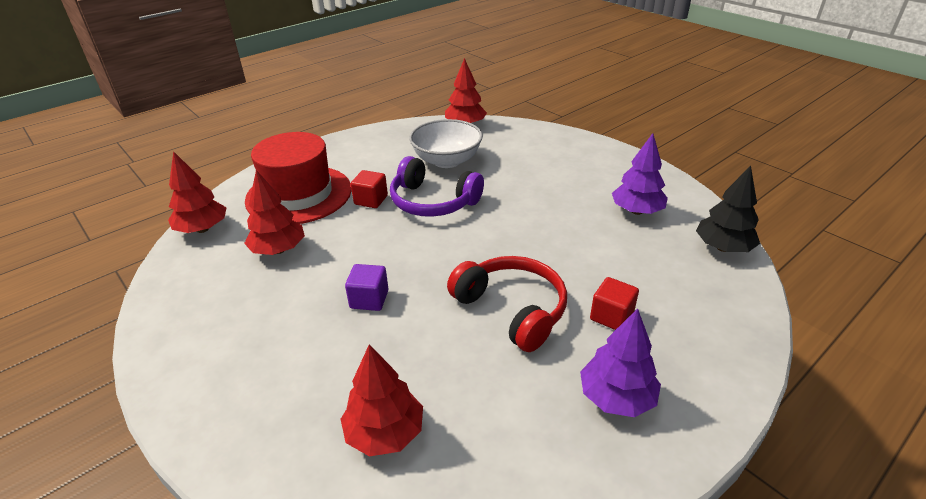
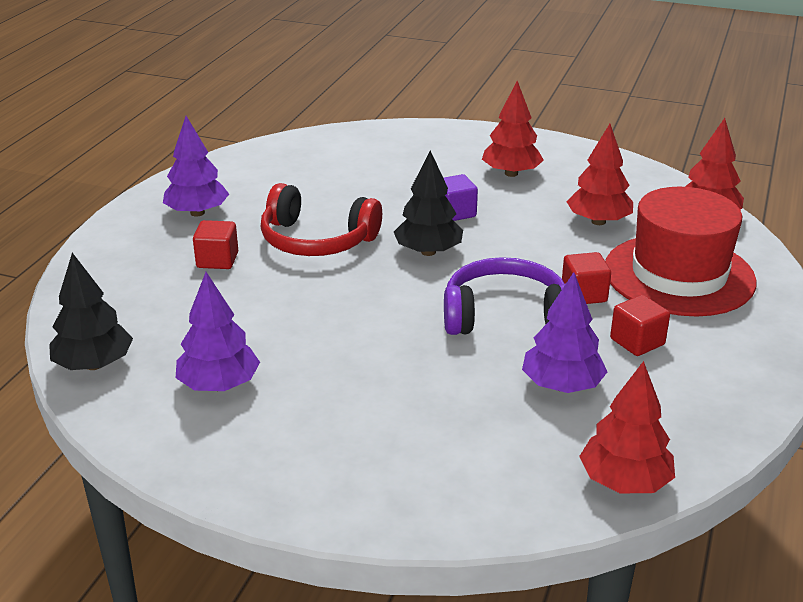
camera: 150 degrees right, 5 degrees down
(382, 168) = (637, 342): none -> red cube
(385, 433) = (354, 159): red tree -> red tree (511, 173)
(431, 265) = (428, 251): none -> black tree
(447, 160) = (562, 386): white bowl -> purple tree

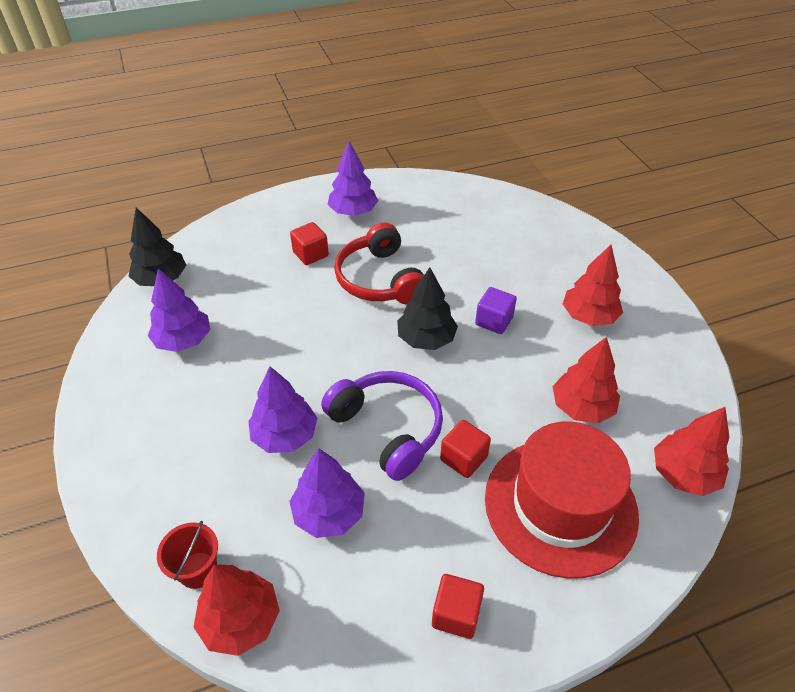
camera: 50 degrees right, 15 degrees up
(441, 373) = (285, 435): none -> purple tree
(541, 487) = (198, 570): none -> red bucket
(637, 342) = (431, 529): red cube -> red cube (456, 614)

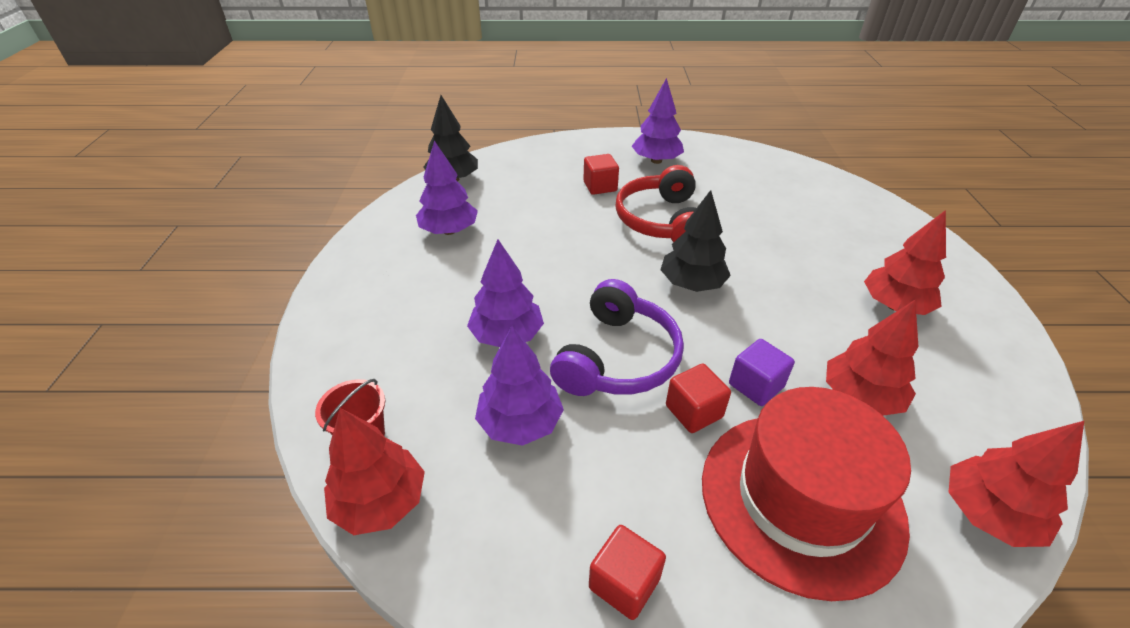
camera: 20 degrees right, 5 degrees down
(387, 429) = (617, 358): purple headphones -> purple headphones turned 45 degrees clockwise
(494, 321) = (775, 284): purple cube -> purple cube (756, 385)

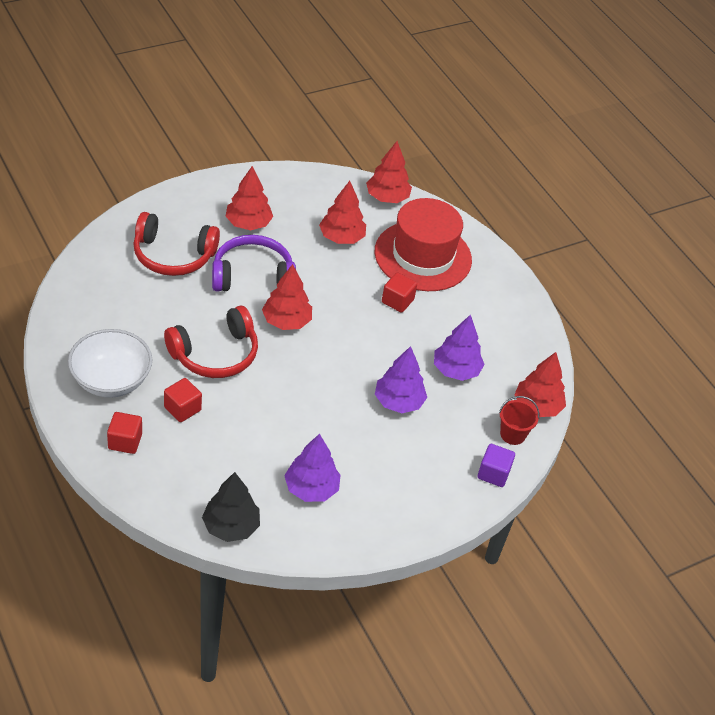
camera: 125 degrees left, 5 degrees up
(617, 358) = (380, 342): purple headphones -> purple headphones (252, 276)
(624, 583) = (505, 307): red cube -> red cube (125, 441)
(656, 161) = (111, 380): purple tree -> white bowl
(692, 284) = (286, 321): black tree -> red tree
(756, 385) = (361, 279): purple cube -> purple cube (493, 473)
(831, 231) = (173, 255): none -> red headphones

